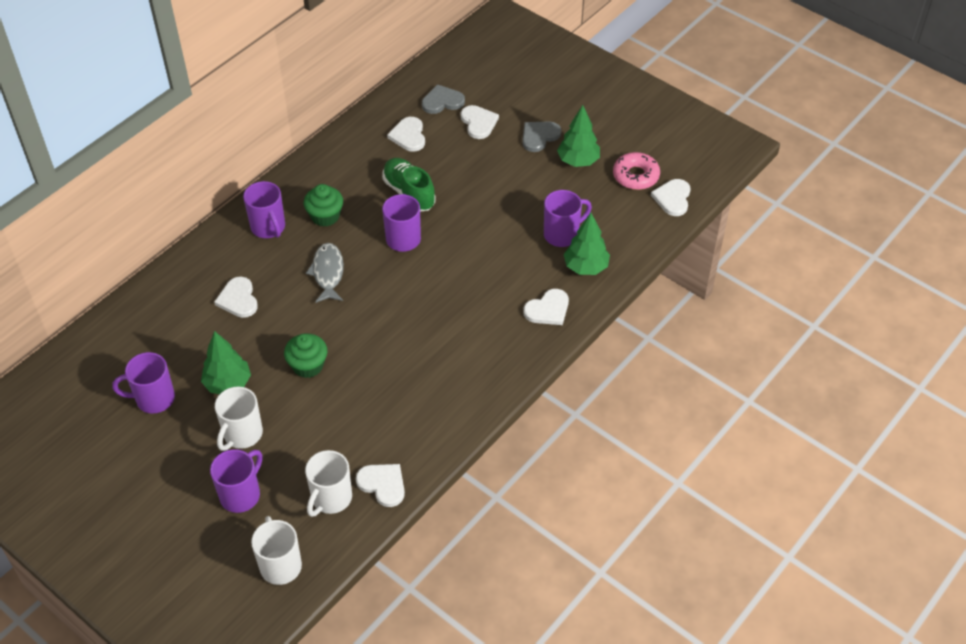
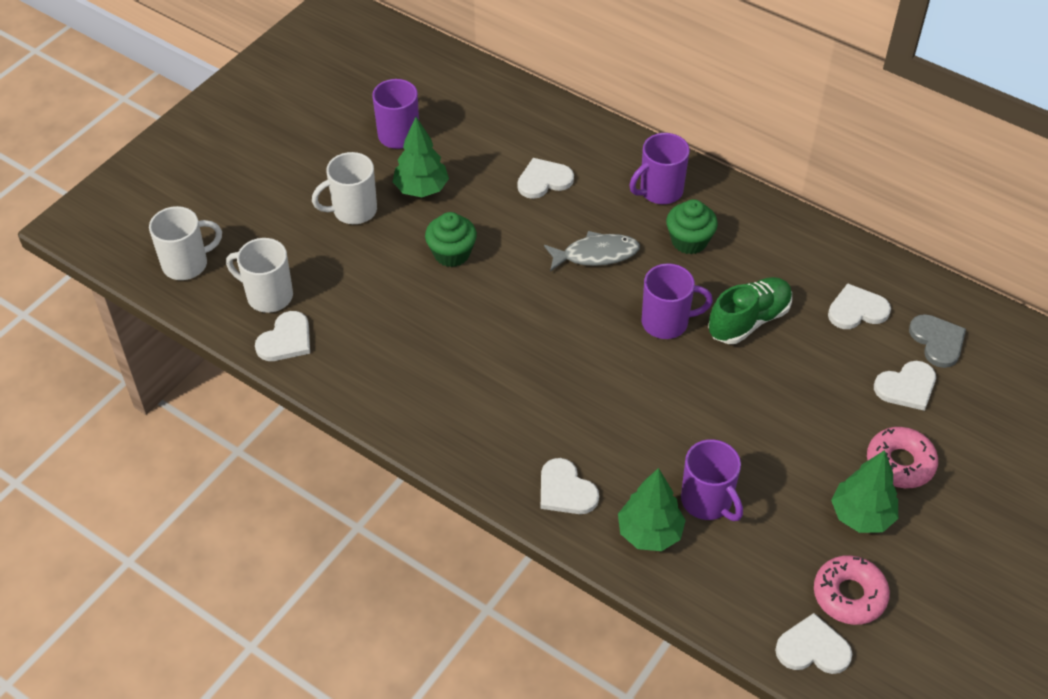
camera: 85 degrees right, 0 degrees up
(241, 494) = (275, 221): purple mug -> none
(242, 434) = (353, 210): white mug -> white mug turned 45 degrees counterclockwise
(539, 136) = (900, 463): grey heart -> pink donut

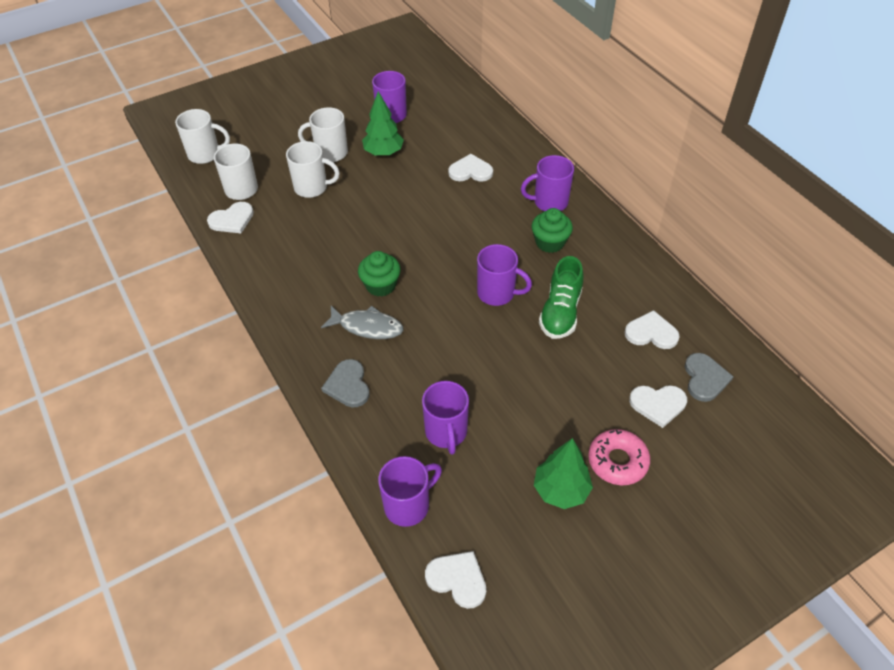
camera: 25 degrees right, 0 degrees up
(361, 264) = (312, 188): none -> white mug
(451, 253) = (376, 199): green cupcake -> green cupcake (380, 285)
(565, 490) = (348, 385): white heart -> grey heart
(596, 254) = (475, 231): grey fish -> grey fish (367, 327)
(649, 533) = (388, 439): green tree -> none
(716, 595) = (408, 505): none -> purple mug
(749, 320) = (560, 312): green shoe -> green shoe turned 120 degrees clockwise
(849, 595) = (513, 549): pink donut -> none

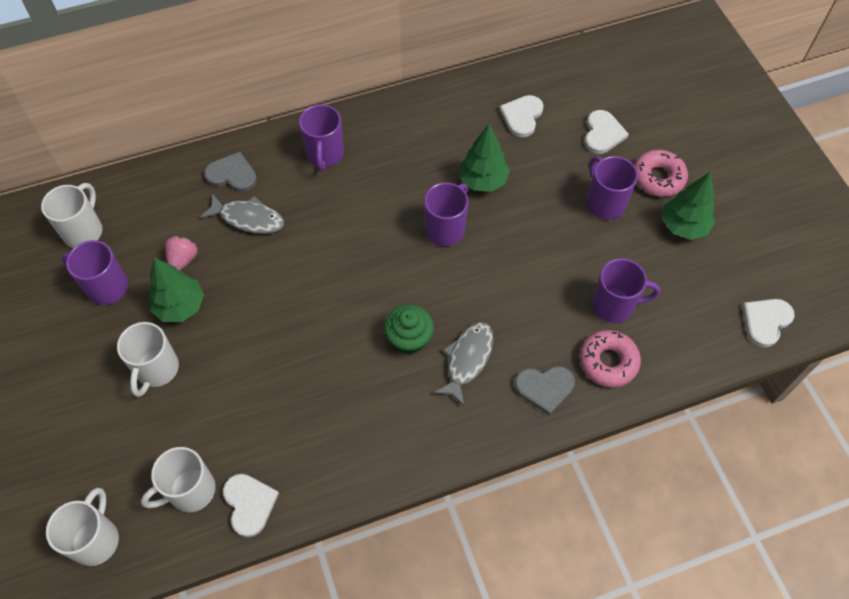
camera: 80 degrees left, 10 degrees up
(312, 188) = (218, 398): white mug -> white mug (84, 231)
(382, 432) = (608, 362): none -> pink donut
(408, 505) = (691, 350): purple mug -> purple mug (605, 203)
(423, 145) = (183, 260): none -> pink strawberry
(470, 171) = (248, 218): white heart -> grey fish
(550, 242) = (385, 168): green cupcake -> none
(560, 312) = (483, 180): green shoe -> green tree
(705, 378) = (579, 93): grey heart -> grey heart (232, 174)

